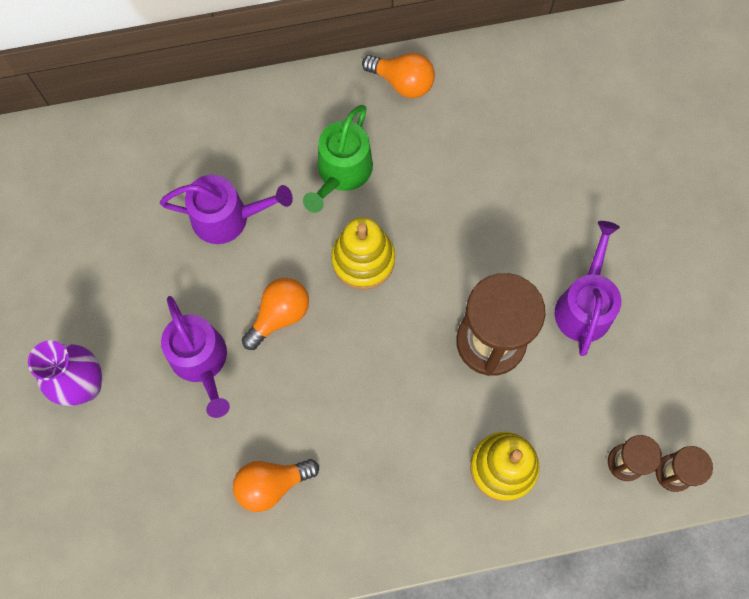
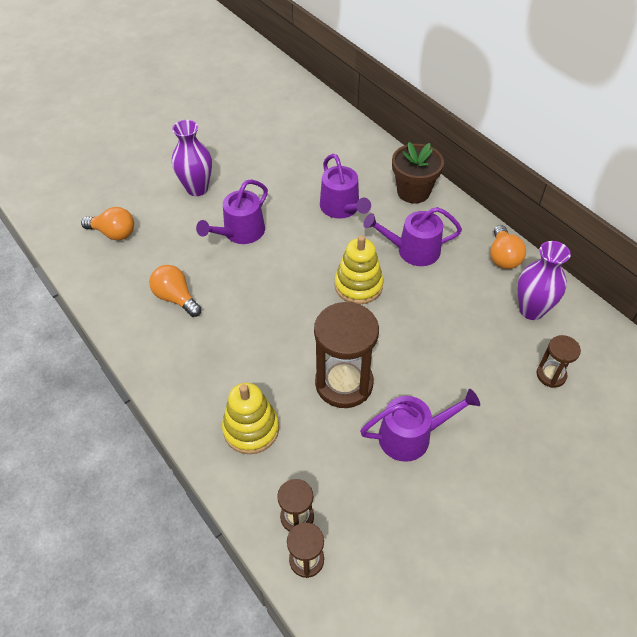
camera: 65 degrees right, 20 degrees down
(247, 120) = (413, 192): none -> brown flower pot
(279, 315) = (292, 258): orange light bulb -> orange light bulb (114, 233)
(342, 172) = (413, 250): green watering can -> purple watering can
(489, 99) = (531, 310): none -> purple vase
(576, 131) = (551, 375): none -> brown hourglass

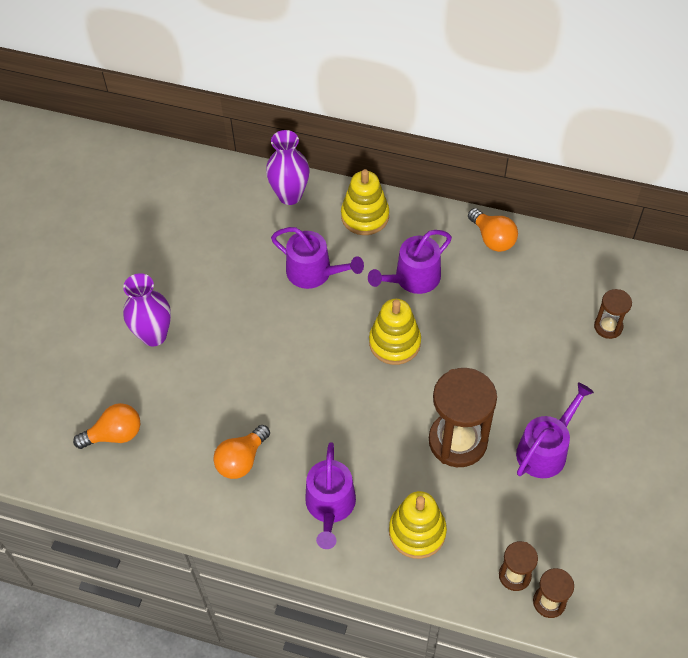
camera: 35 degrees left, 5 degrees up
(176, 298) = (241, 460): orange light bulb -> orange light bulb turned 60 degrees counterclockwise
(240, 232) = (241, 356): purple watering can -> purple watering can (330, 506)
(413, 192) = (365, 216): brown flower pot -> yellow stacking toy
(531, 310) = (552, 276): purple vase -> purple vase (290, 195)

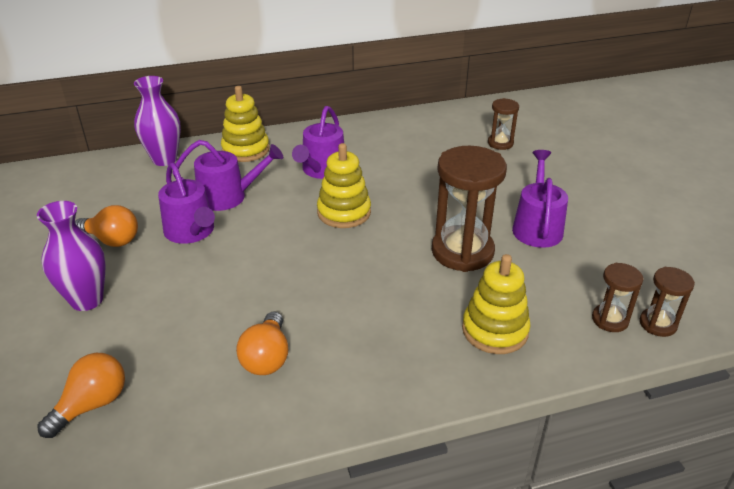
camera: 35 degrees left, 20 degrees down
(330, 506) = (394, 351): purple watering can -> purple watering can (191, 232)
(492, 238) = (364, 128): orange light bulb -> orange light bulb (112, 240)

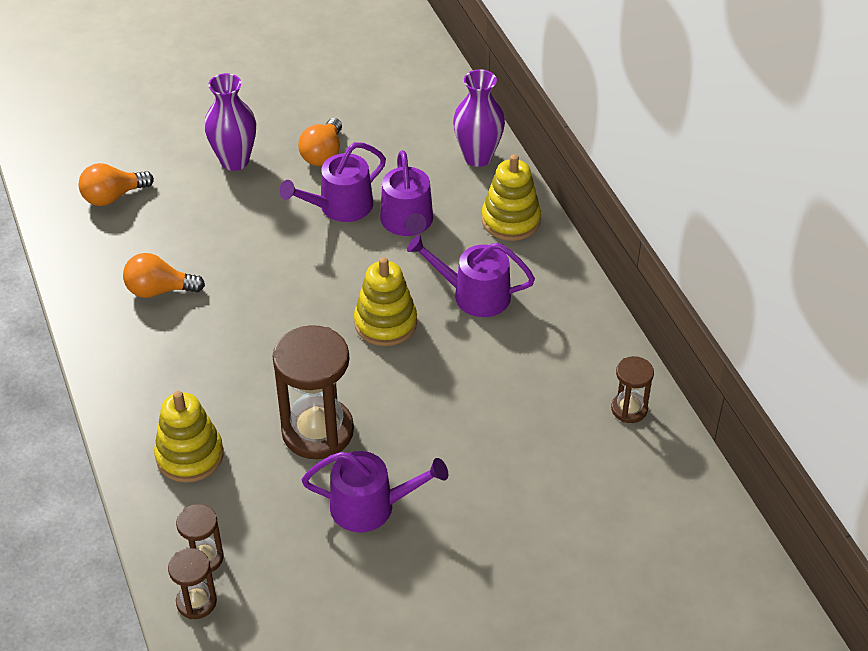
camera: 85 degrees right, 10 degrees up
(92, 405) = (113, 196): orange light bulb -> orange light bulb turned 120 degrees clockwise
(500, 143) = (574, 479): brown hourglass -> brown hourglass (629, 409)

